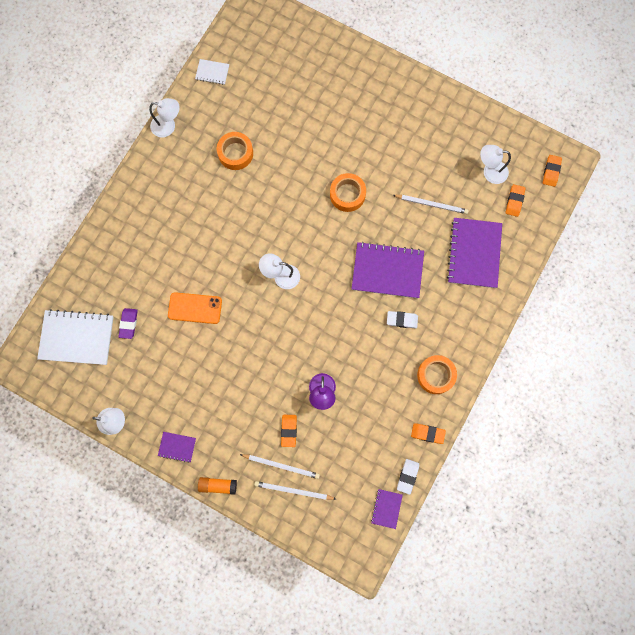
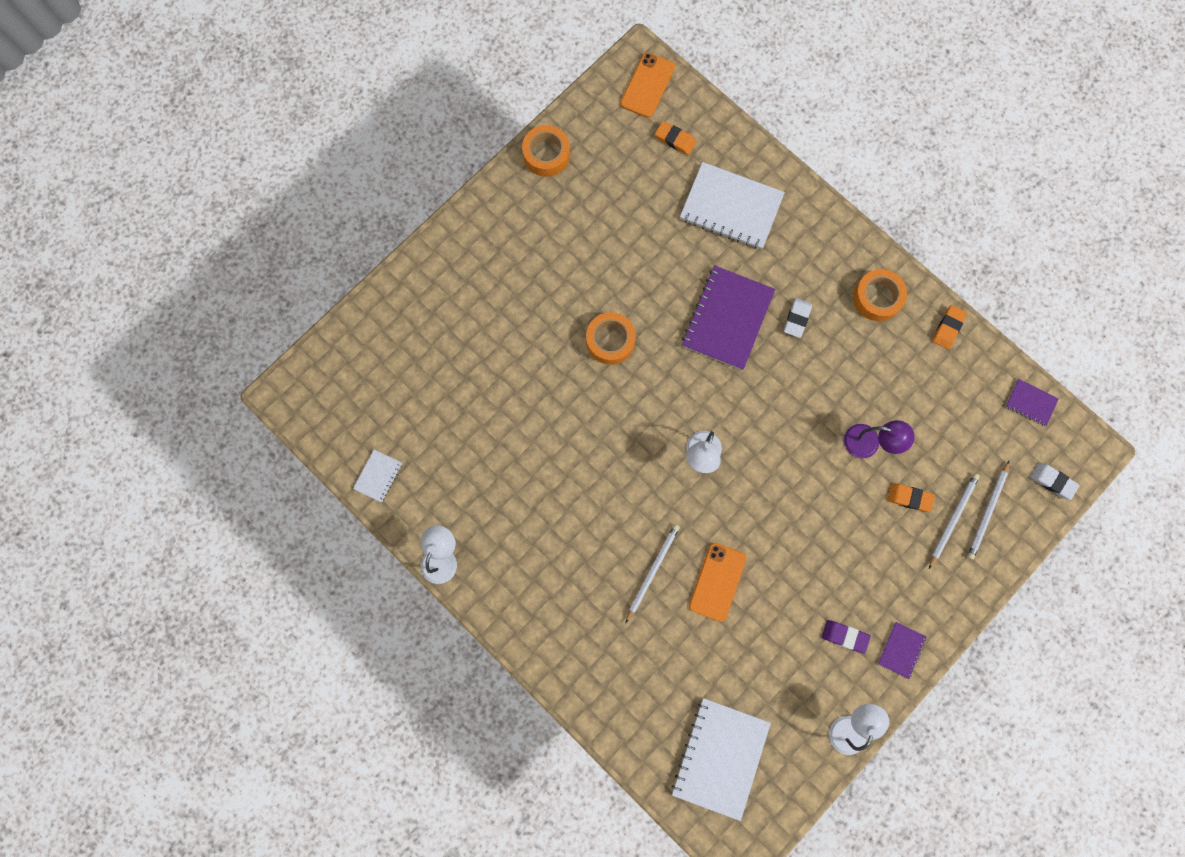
camera: 75 degrees left, 0 degrees up
(128, 324) = (717, 679): purple eraser -> purple eraser (844, 636)
(218, 485) = (962, 607): orange glue stick -> none
(235, 153) = (509, 473): orange tape -> orange tape (546, 154)
(407, 476) = (996, 367): white eraser -> white eraser (1052, 481)
(431, 204) = (652, 239): white pencil -> white pencil (652, 571)
(474, 253) = (731, 207): purple notebook -> white notebook
(490, 172) = (627, 157): white lamp -> none
(551, 171) = (647, 85): orange eraser -> orange phone

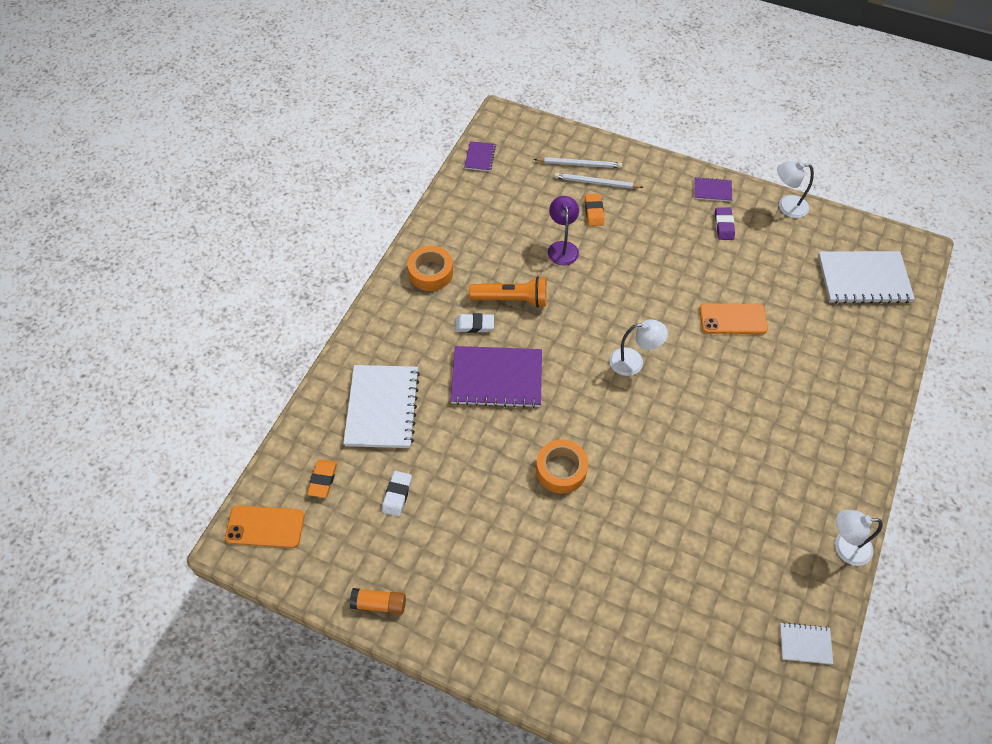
camera: 110 degrees left, 20 degrees down
(546, 154) = (379, 604): orange tape -> orange glue stick
(652, 571) = (752, 368): white pencil -> none
(816, 366) = (511, 299): none -> orange flashlight
(948, 328) = (438, 220): orange eraser -> none
(1052, 481) = (536, 133): white eraser -> white eraser (397, 495)

